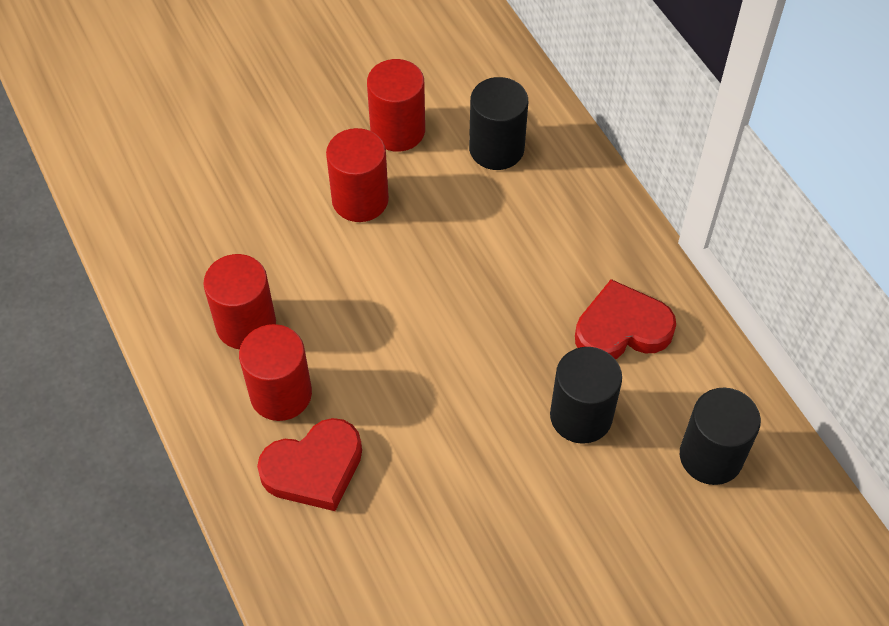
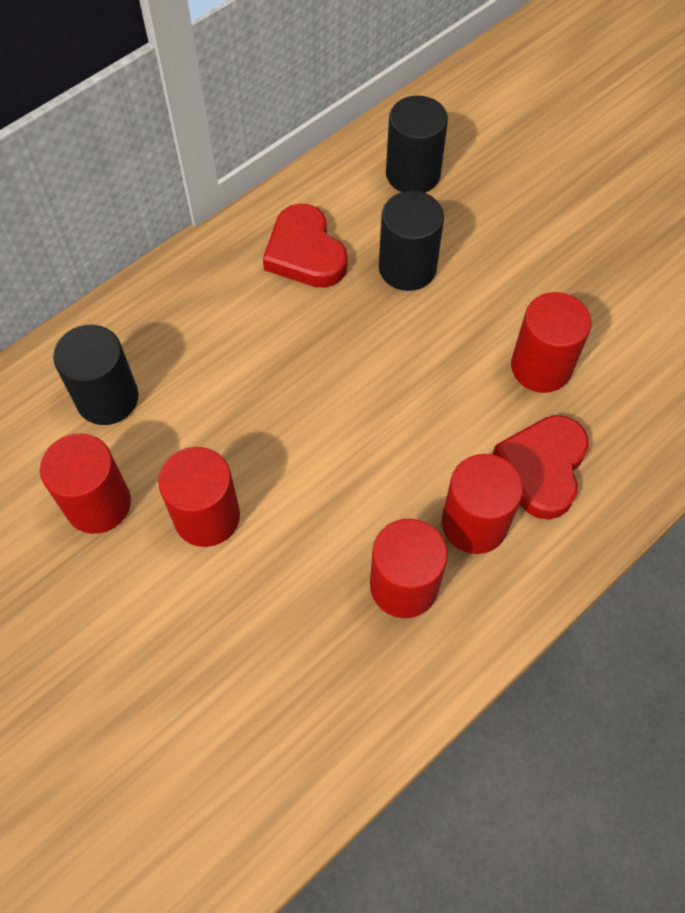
camera: 105 degrees left, 5 degrees up
(314, 468) = (542, 468): red heart -> red heart turned 120 degrees counterclockwise
(424, 505) = (541, 367): none -> red cylinder

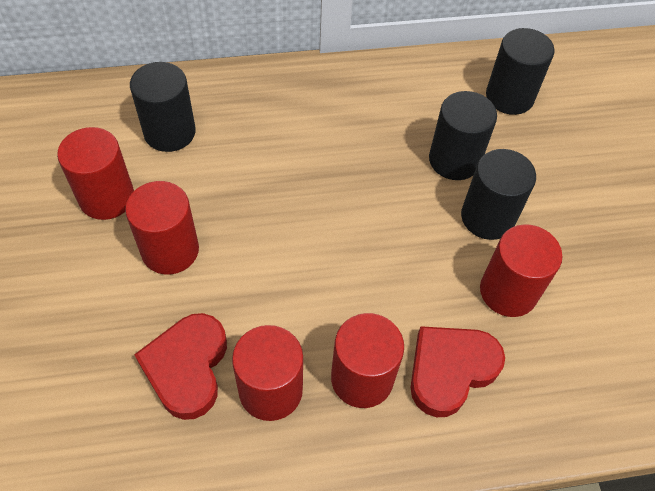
camera: 30 degrees right, 5 degrees down
(305, 253) = (384, 110): red heart -> red heart (187, 367)
(476, 307) = (487, 217): none -> black cylinder

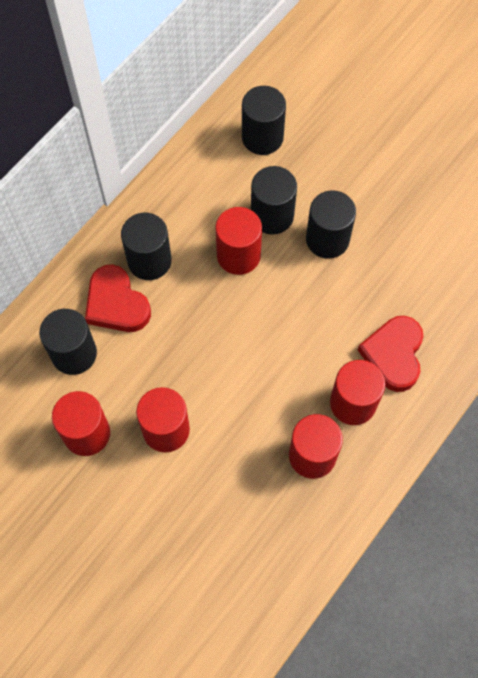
camera: 40 degrees left, 10 degrees up
(187, 367) = (254, 486): red heart -> red heart (116, 304)
(308, 114) = (149, 261): none -> black cylinder
(508, 291) = (381, 279): red cylinder -> red cylinder (238, 255)

